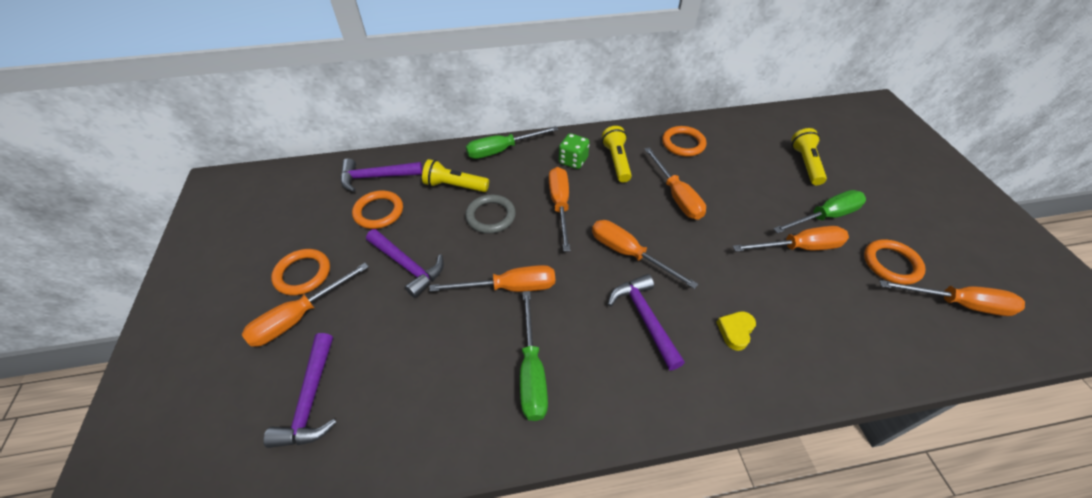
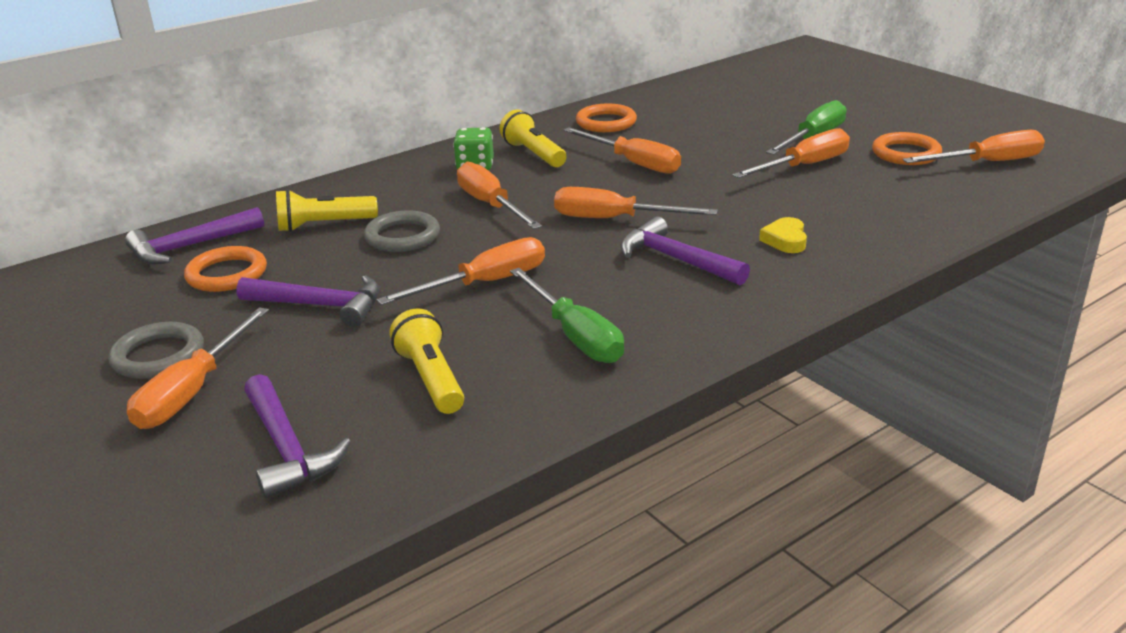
camera: 25 degrees left, 20 degrees down
(303, 274) = (158, 356): orange ring -> grey ring
(502, 150) = (365, 180): green screwdriver -> none
(805, 164) = (761, 106): yellow flashlight -> yellow flashlight (430, 379)

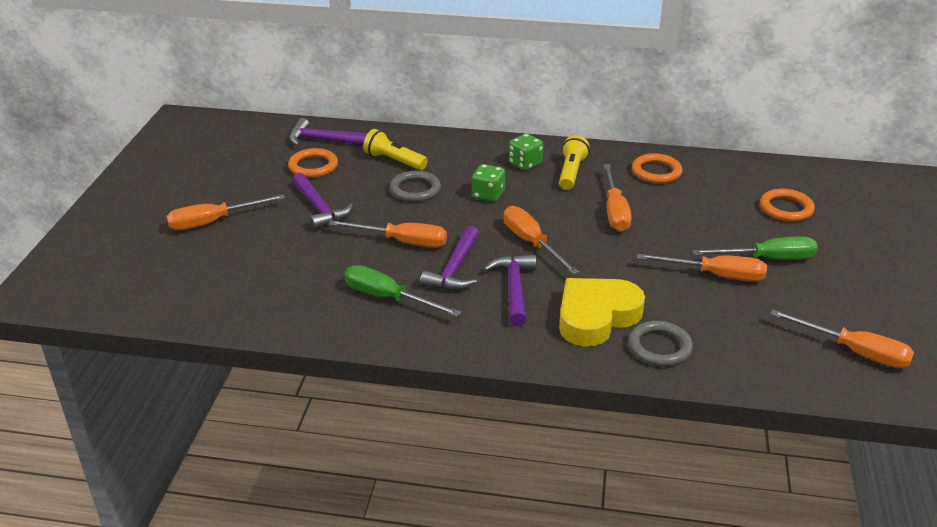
camera: 45 degrees right, 5 degrees up
(158, 356) = (228, 195): grey ring -> grey ring (659, 347)
(287, 448) = (201, 272): purple hammer -> purple hammer (454, 269)
(430, 379) = (297, 278): yellow flashlight -> none
(491, 205) = (488, 195): orange screwdriver -> green dice
(575, 335) = (388, 298): green screwdriver -> green screwdriver turned 105 degrees clockwise
(785, 240) = (596, 317): yellow heart -> yellow heart, size x2.25
(906, 153) = (808, 308): orange ring -> orange ring (786, 208)

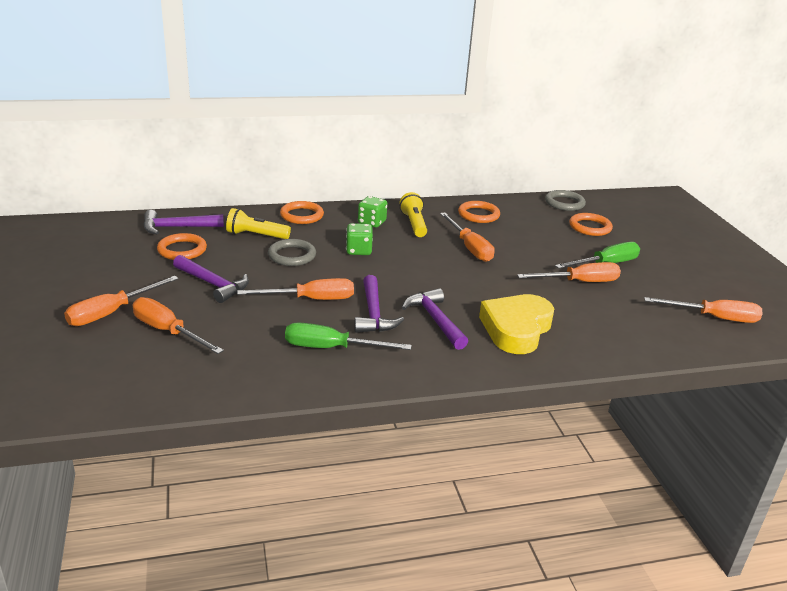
camera: 25 degrees left, 5 degrees down
(455, 144) = (302, 215): none -> orange ring
(532, 243) = (423, 282): orange screwdriver -> orange screwdriver (168, 331)
(659, 347) = (581, 342): grey ring -> grey ring (564, 203)

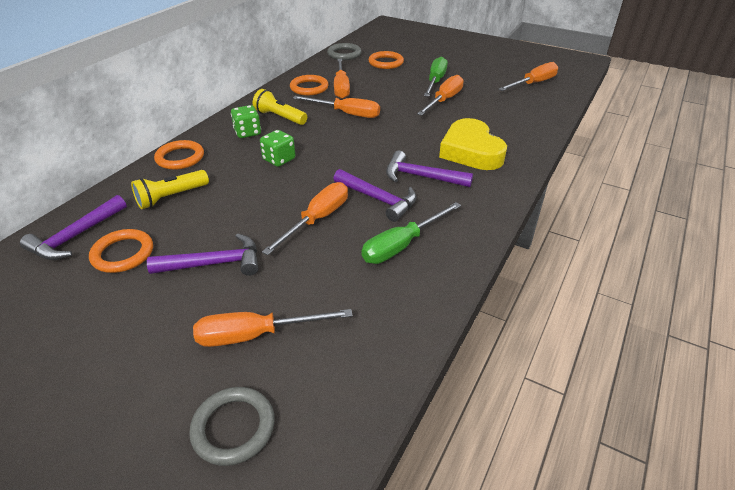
camera: 45 degrees left, 10 degrees up
(112, 312) = (165, 363): orange screwdriver -> orange screwdriver (341, 87)
(292, 255) = (235, 195): grey ring -> grey ring (233, 428)

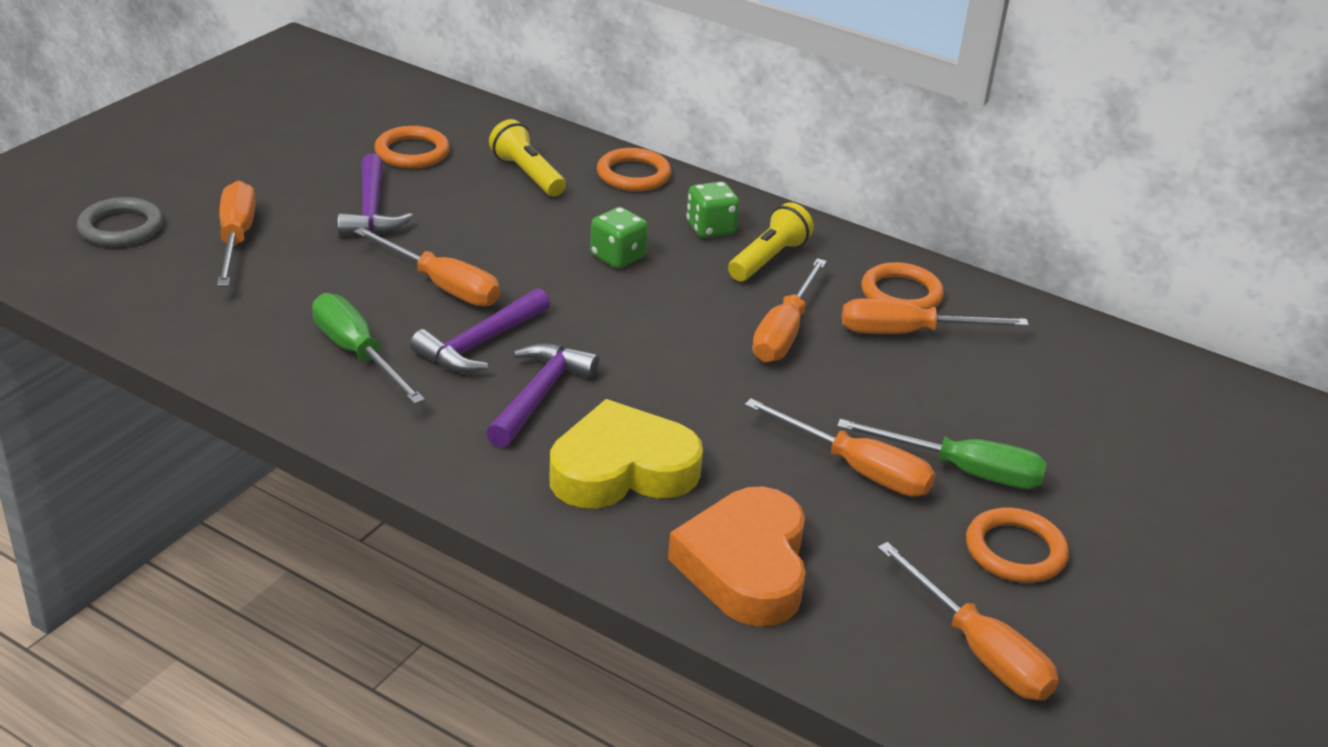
camera: 90 degrees right, 5 degrees down
(76, 236) = (456, 122): purple hammer -> none
(344, 54) = (1101, 348): grey ring -> none
(386, 63) = (1064, 406): orange ring -> orange ring (1015, 551)
(518, 122) = (745, 566): none -> orange heart

